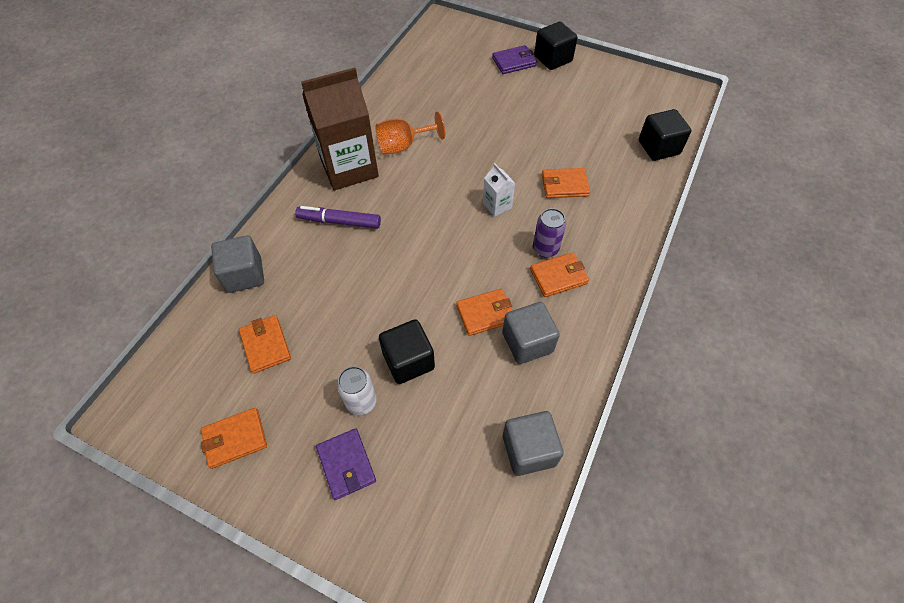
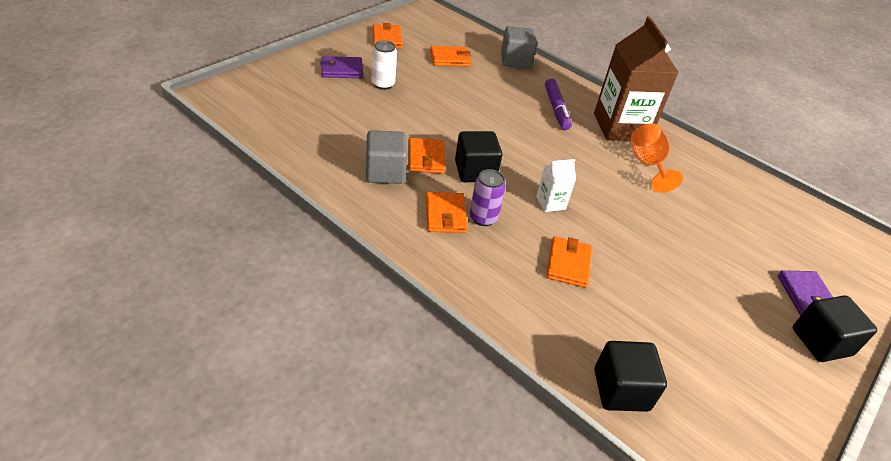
camera: 100 degrees right, 15 degrees down
(339, 221) = (556, 109): purple marker -> purple marker turned 150 degrees clockwise
(408, 361) = (403, 110): black cube -> black cube (475, 171)
(529, 450) = (294, 143): grey cube -> none

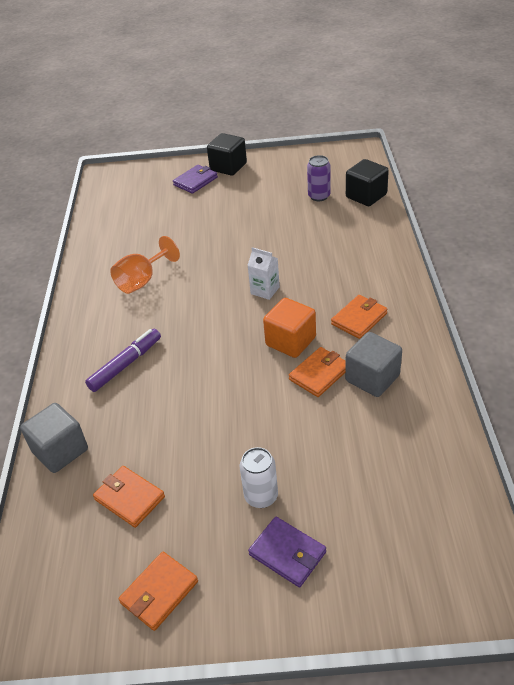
camera: 125 degrees left, 0 degrees up
(475, 171) = (290, 341): black cube -> orange cube
(483, 218) = (332, 304): purple can -> purple can (319, 196)
(568, 264) = (311, 252): orange wallet -> none
(621, 127) = (102, 318): brown carton -> none

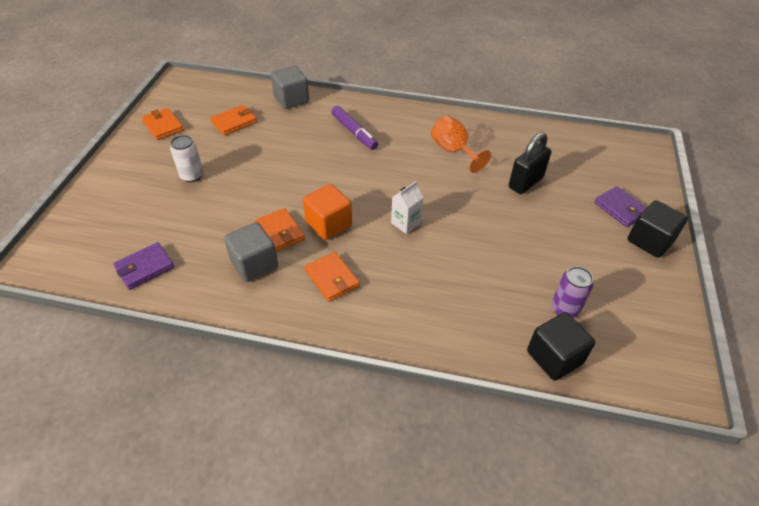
camera: 100 degrees right, 5 degrees up
(178, 230) = (525, 183): none -> black padlock
(287, 553) = (143, 178): purple wallet -> purple wallet (145, 268)

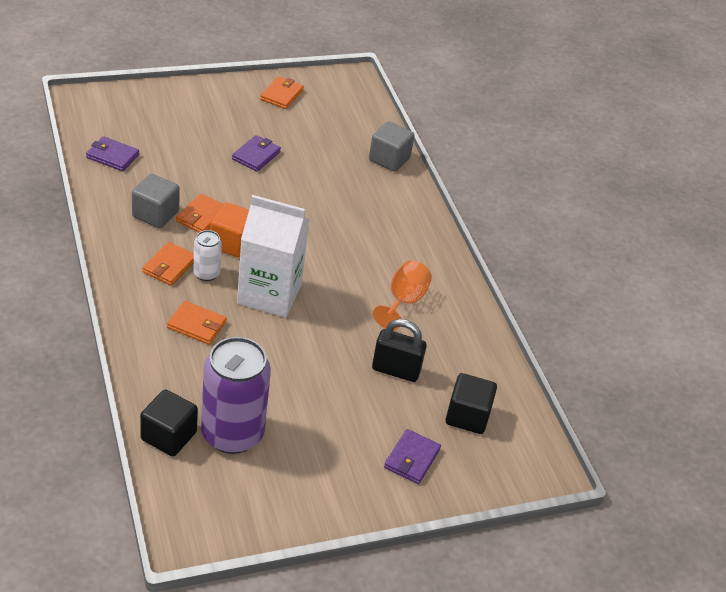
camera: 55 degrees right, 5 degrees down
(192, 176) = (231, 138): white can -> white can (206, 273)
(227, 169) = (256, 155): none -> purple wallet
(234, 122) = (322, 135): orange wallet -> orange wallet (196, 325)
(354, 132) = (374, 219): purple marker -> none
(405, 223) = (269, 294): white carton -> white carton, size x2.29
(564, 308) = (232, 434): purple can -> purple can, size x2.08
(650, 241) = (376, 491): black cube -> black cube (467, 416)

